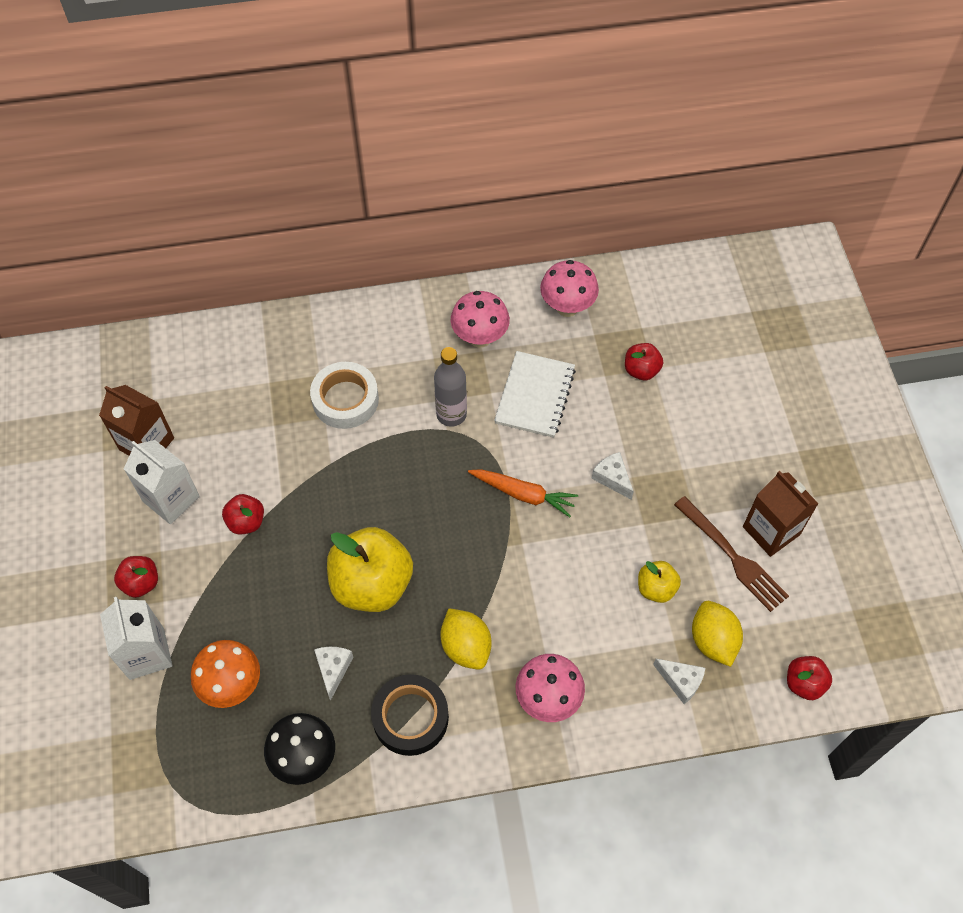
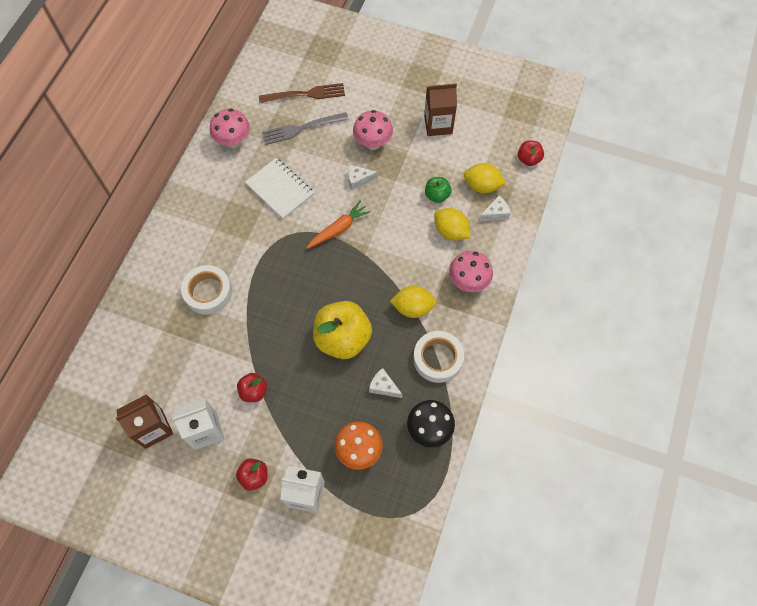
camera: 60 degrees left, 5 degrees up
(410, 717) = (438, 358): black tape -> white tape
(451, 414) = (260, 239): grey bottle -> none
(480, 338) = (220, 197): pink mushroom -> pink mushroom (373, 143)
(611, 635) = (450, 231): none -> yellow lemon
(641, 370) = (302, 128): red apple -> grey fork
(656, 588) = (437, 195): yellow apple -> green apple
(732, 556) = (441, 150): brown fork -> brown fork (305, 94)

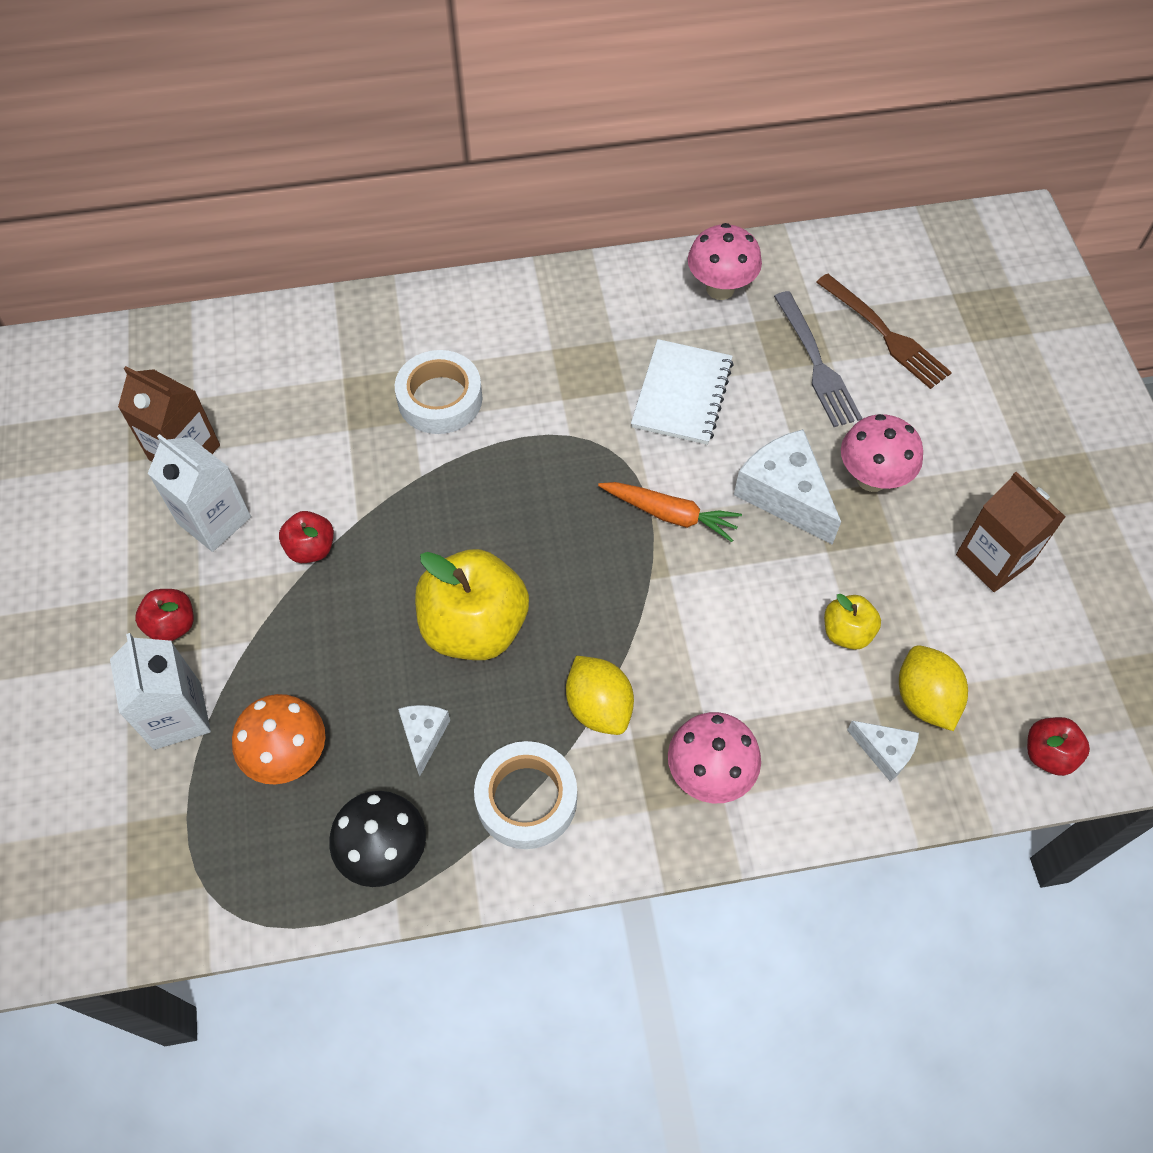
camera: 60 degrees right, 5 degrees down
(302, 128) = (816, 363): grey fork -> grey fork turned 150 degrees counterclockwise
(359, 180) = (784, 494): white cheese -> white cheese, size x1.86
(437, 195) = (846, 632): green apple -> yellow apple
(450, 231) = (790, 692): yellow lemon -> none

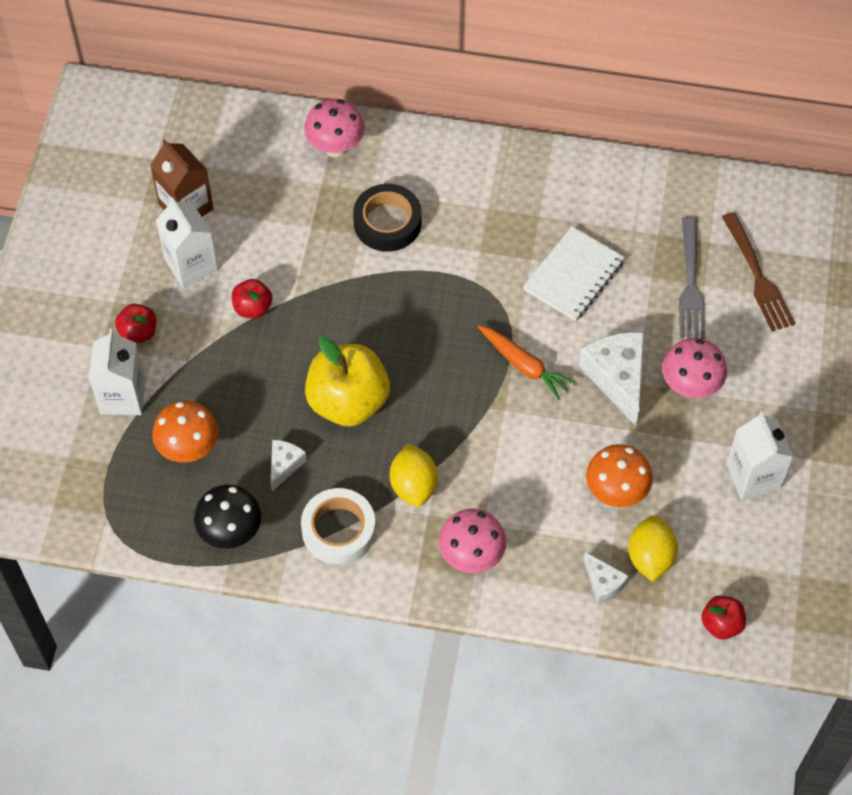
camera: 20 degrees right, 0 degrees up
(440, 399) = (387, 222): white tape -> black tape
(720, 289) = (642, 199): pink mushroom -> pink mushroom (335, 147)
(846, 632) = (616, 492): yellow apple -> orange mushroom
(993, 559) = (753, 476): brown carton -> white carton

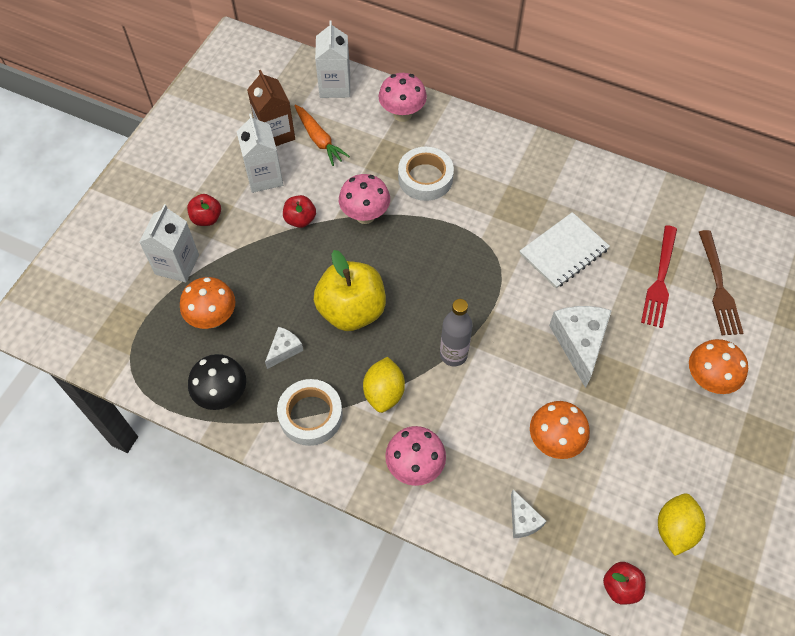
camera: 15 degrees right, 0 degrees up
(387, 222) = (425, 178): black tape -> white tape
(479, 424) = (453, 354): none -> grey bottle
(524, 365) = (503, 314): orange carrot -> orange carrot (319, 139)
(650, 557) = (570, 507): yellow lemon -> yellow lemon (674, 529)
(690, 283) = (660, 280): grey fork -> red fork
(690, 386) = (640, 365): pink mushroom -> pink mushroom (365, 215)
(753, 476) = (679, 457): white carton -> white carton (335, 86)
(766, 386) = (707, 380): none -> orange mushroom

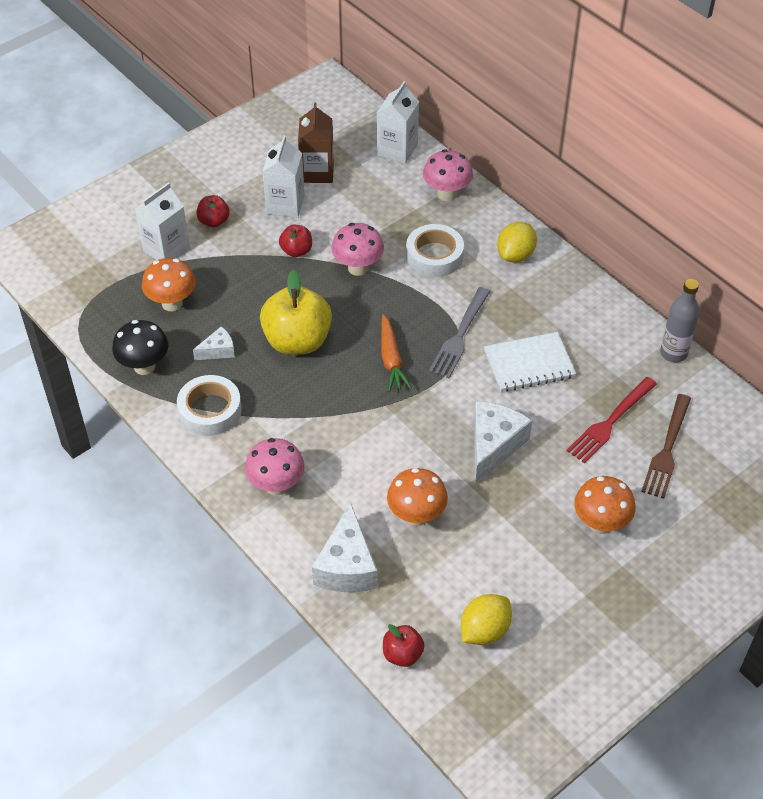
camera: 25 degrees right, 10 degrees down
(319, 139) = (354, 190): orange carrot -> orange carrot (391, 359)
(384, 393) = (285, 417): yellow lemon -> yellow lemon (515, 255)
(453, 354) = (368, 410): grey bottle -> grey bottle (673, 353)
(491, 247) = (460, 335): none -> grey fork
(523, 520) = (347, 566): white cheese -> white cheese, size x1.86

